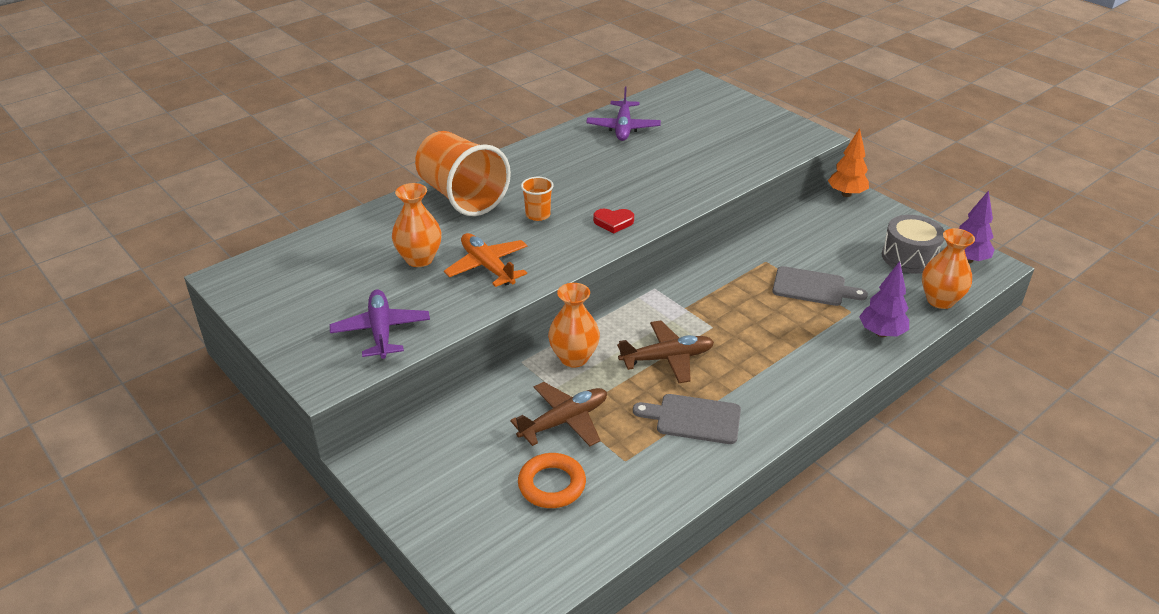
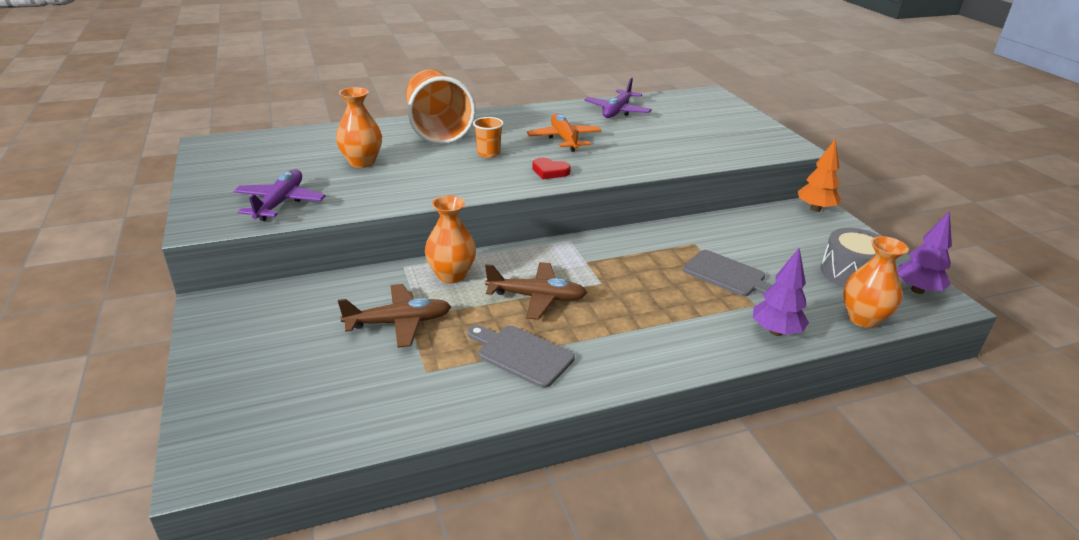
camera: 20 degrees right, 5 degrees down
(487, 266) = (411, 179): orange plane -> orange plane (564, 139)
(552, 485) = (341, 372): orange ring -> none

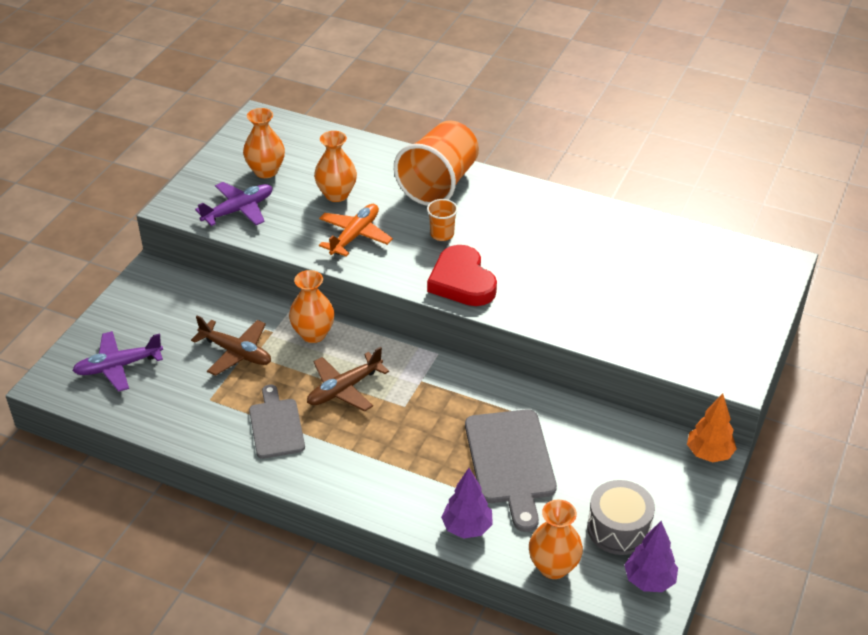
camera: 45 degrees right, 10 degrees up
(269, 171) = (266, 171): none -> orange vase
(537, 297) = (344, 389): brown plane -> brown plane turned 90 degrees clockwise
(550, 171) = (462, 281): red heart -> red heart, size x1.98
(564, 139) = (529, 250): orange plane -> orange plane (355, 235)
(617, 111) = (635, 238): purple plane -> purple plane (118, 366)
(727, 275) = (510, 462): grey cutting board -> grey cutting board, size x1.54

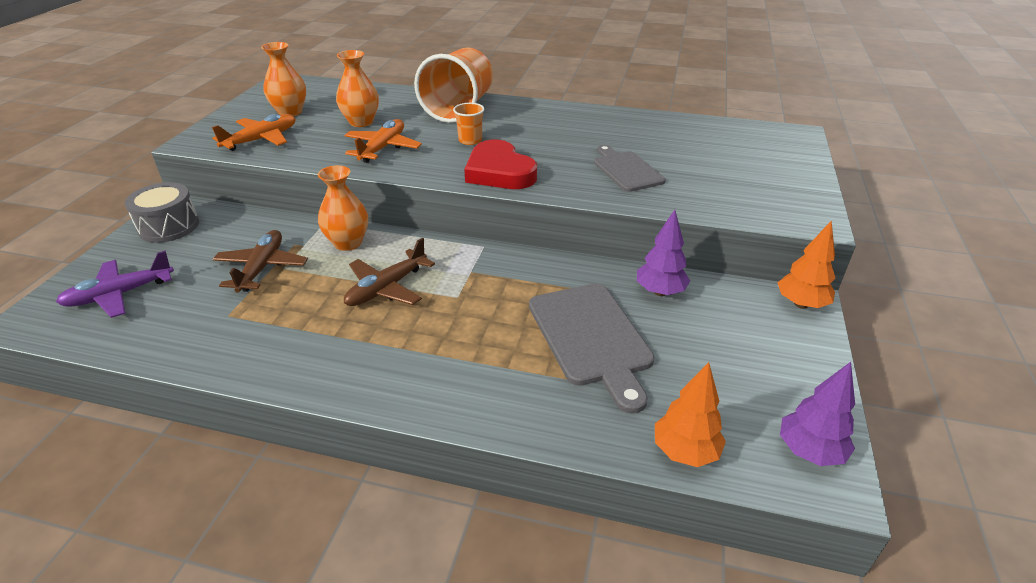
camera: 10 degrees left, 5 degrees down
(236, 353) = (262, 268): brown plane -> brown plane turned 105 degrees counterclockwise
(239, 210) = (261, 139): purple plane -> orange plane
(276, 425) = (308, 333): grey cutting board -> grey cutting board (626, 170)
(467, 528) = (561, 418): purple tree -> purple tree (660, 292)
(553, 567) = (685, 452): orange vase -> orange tree
(618, 529) = (743, 394): grey drum -> grey drum (169, 226)

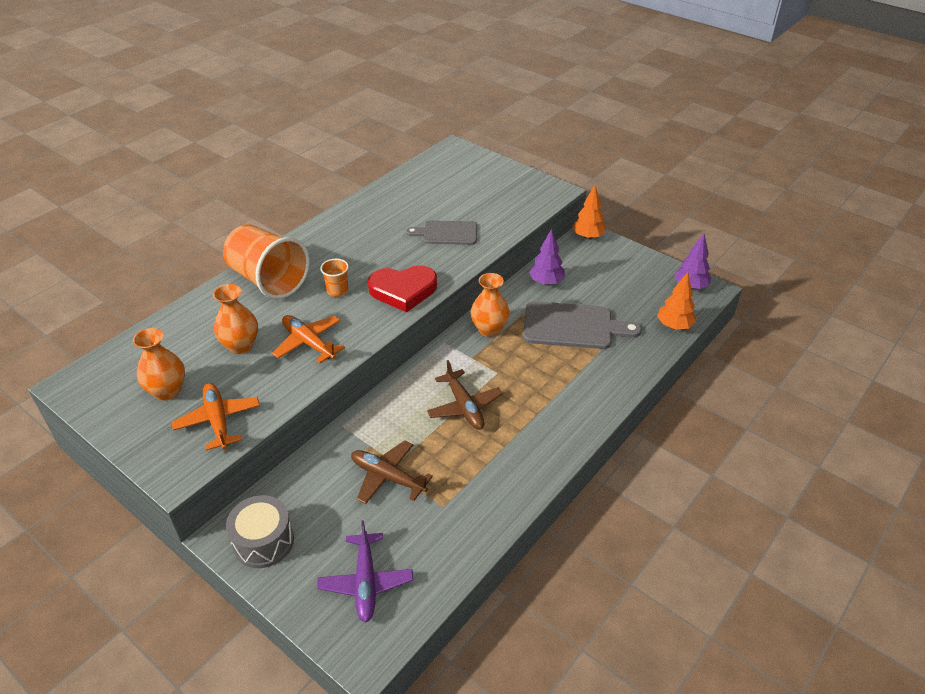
camera: 65 degrees left, 5 degrees up
(348, 243) = (386, 416): orange vase -> orange vase (489, 329)

